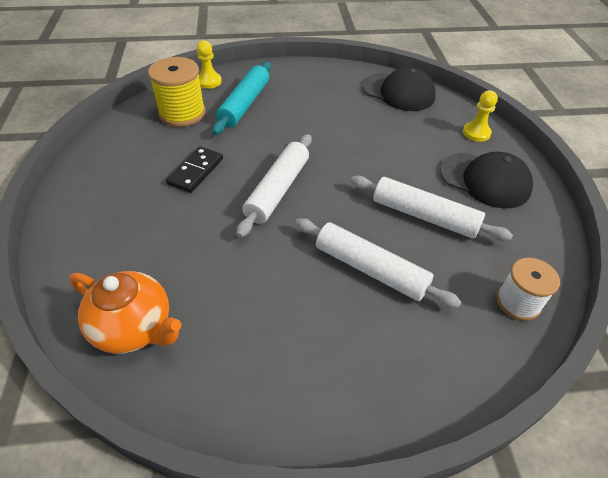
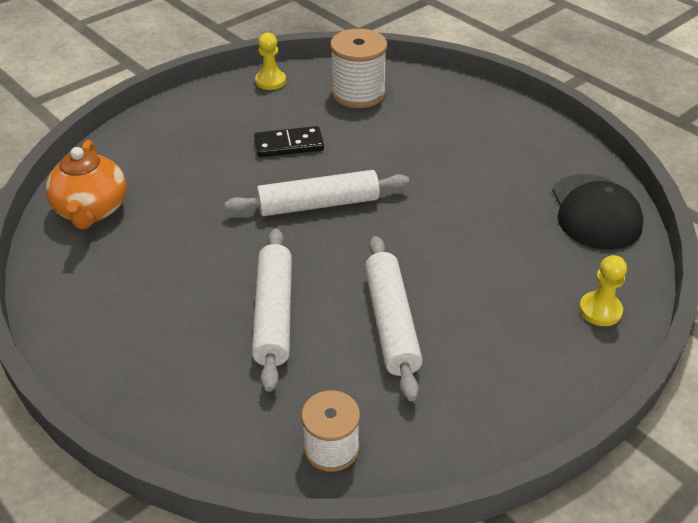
camera: 55 degrees right, 5 degrees down
(182, 113) = (358, 93): yellow spool -> white spool
(209, 81) = (426, 81): yellow pawn -> yellow pawn (270, 81)
(244, 104) = (420, 120): turquoise rolling pin -> none
(485, 180) = (511, 351): black cap -> none

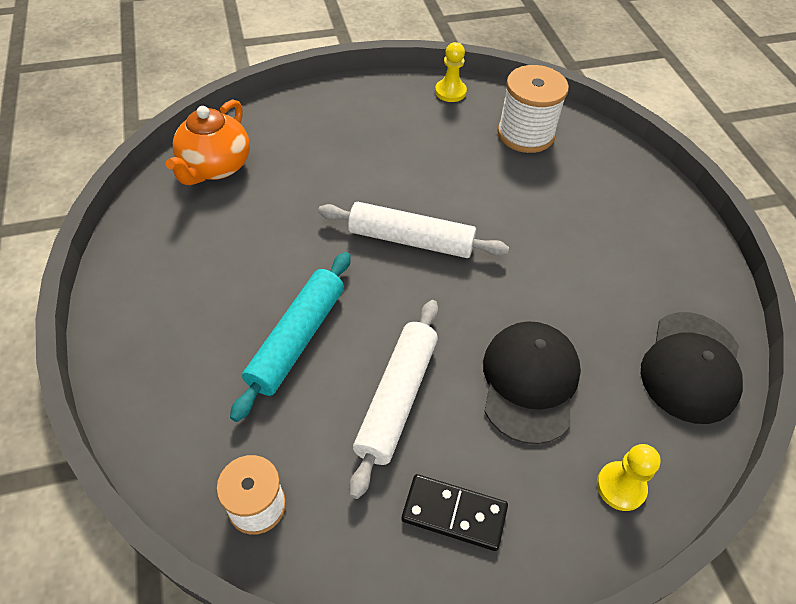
camera: 25 degrees right, 10 degrees up
(274, 314) = (297, 339): white rolling pin -> turquoise rolling pin
(289, 145) = (424, 166): black domino -> black domino (454, 514)
(486, 269) = (529, 382): none -> black cap

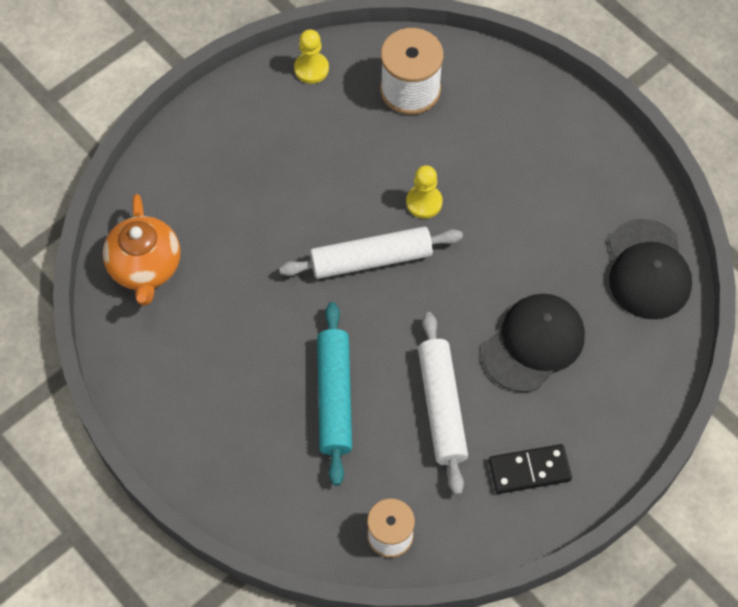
camera: 25 degrees left, 10 degrees up
(529, 382) = (533, 344): black cap -> black cap turned 60 degrees clockwise
(621, 487) = (634, 393): yellow pawn -> yellow pawn (424, 202)

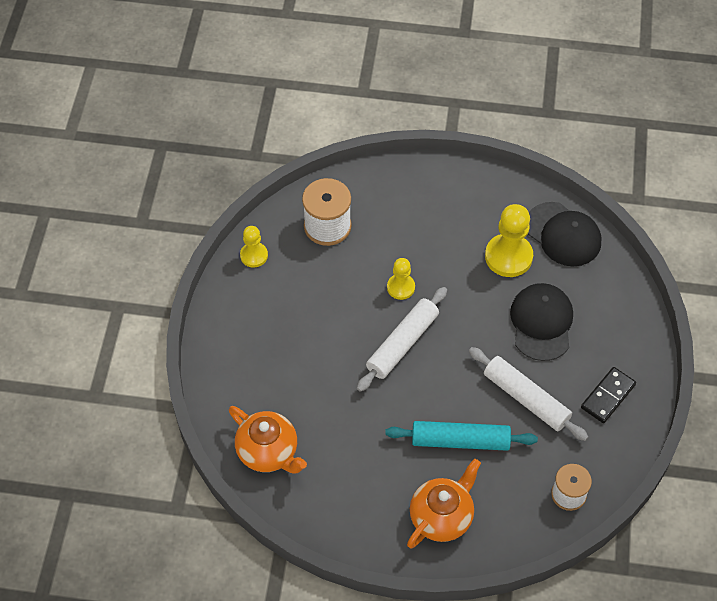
camera: 40 degrees left, 5 degrees down
(245, 456) = (442, 516): none -> orange teapot
(334, 397) = (460, 440): turquoise rolling pin -> turquoise rolling pin turned 45 degrees counterclockwise
(566, 251) = (508, 257): none -> yellow pawn

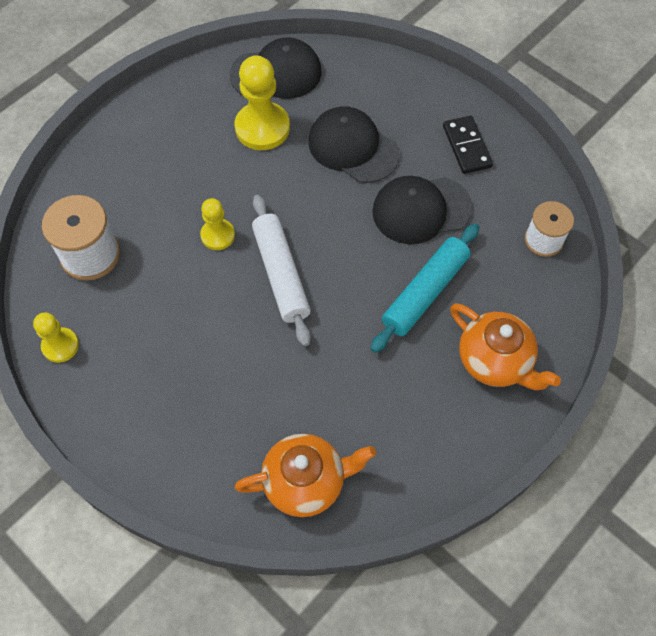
camera: 55 degrees left, 5 degrees up
(442, 516) = (495, 361): orange teapot -> orange teapot turned 150 degrees clockwise
(526, 398) = (421, 210): white rolling pin -> black cap

